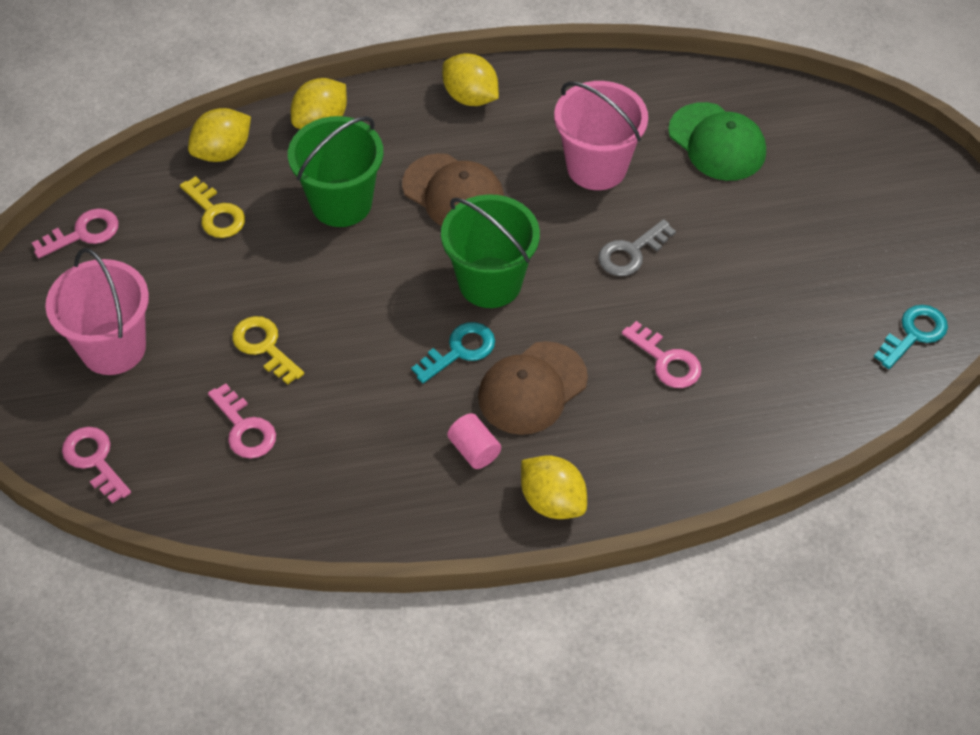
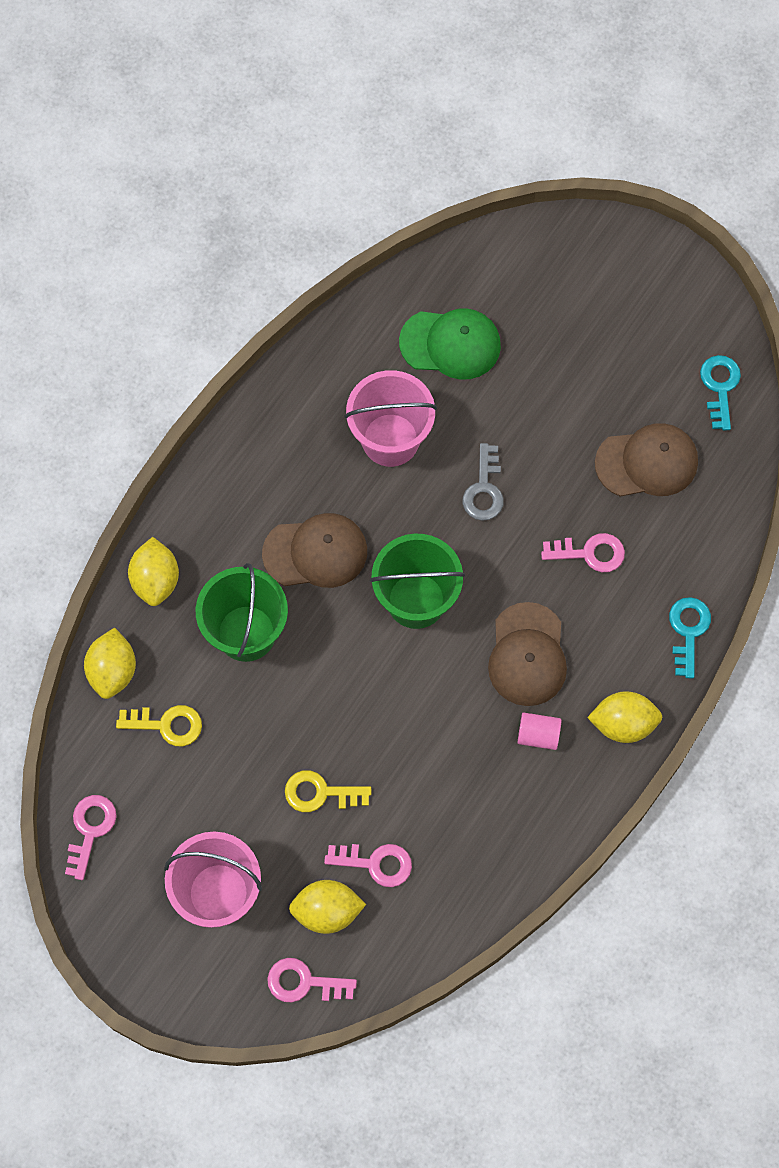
camera: 45 degrees left, 15 degrees up
(460, 350) = (452, 671): turquoise key -> turquoise key (688, 631)
(470, 97) = (240, 460): yellow lemon -> yellow lemon (327, 911)
(788, 337) = (647, 462): none -> brown cap

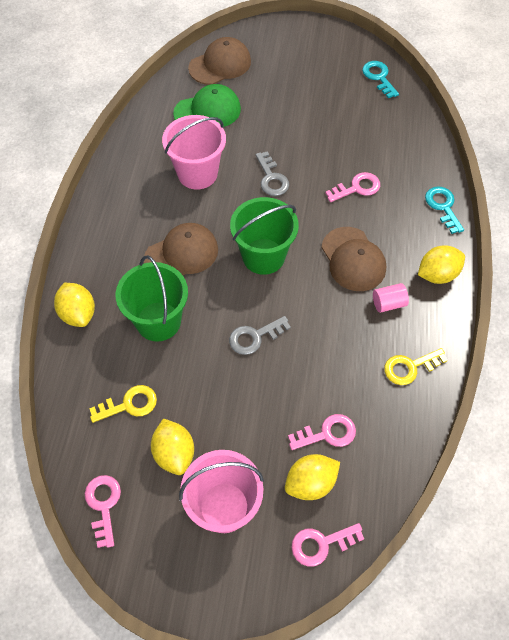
camera: 25 degrees left, 10 degrees down
(113, 671) = (72, 385): yellow lemon -> yellow lemon (174, 453)
(320, 793) = (263, 403): yellow key -> yellow key (410, 367)
(351, 705) = (254, 337): none -> grey key
(647, 462) = (361, 128): brown cap -> brown cap (220, 64)

